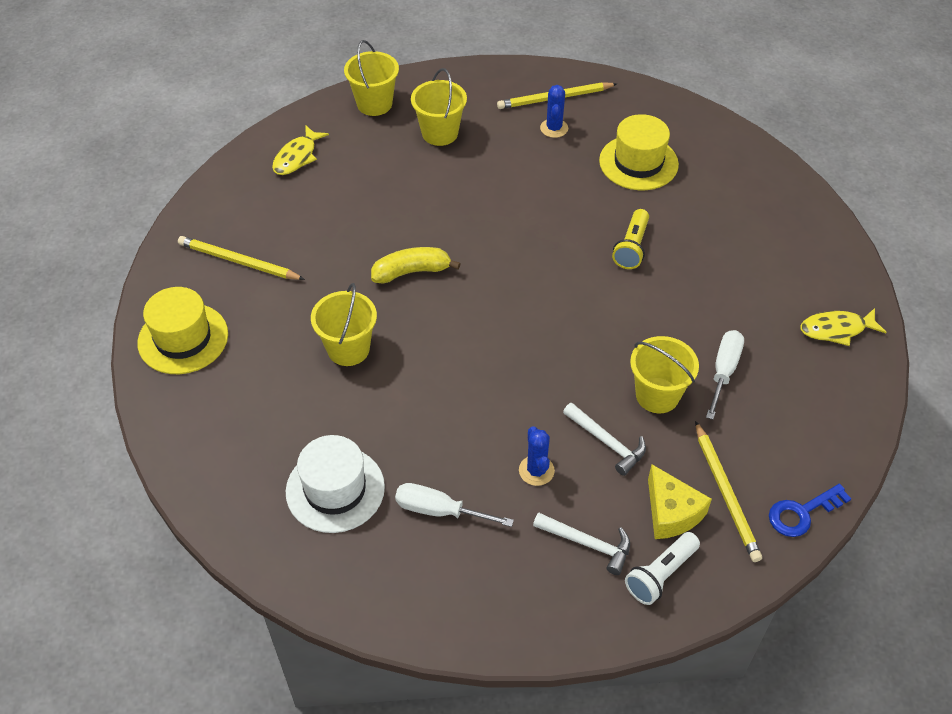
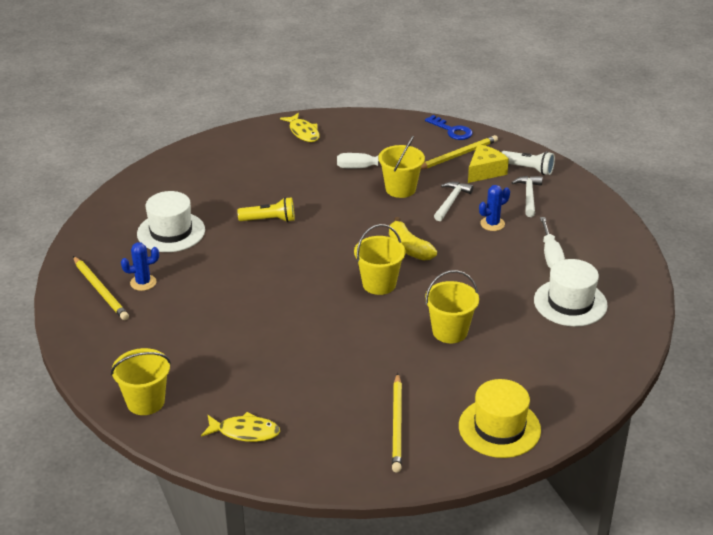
camera: 110 degrees left, 15 degrees down
(411, 271) = (352, 320): yellow banana -> yellow banana (409, 248)
(440, 133) = (174, 347): yellow bucket -> yellow bucket (379, 284)
(638, 162) = (171, 232): yellow hat -> white hat

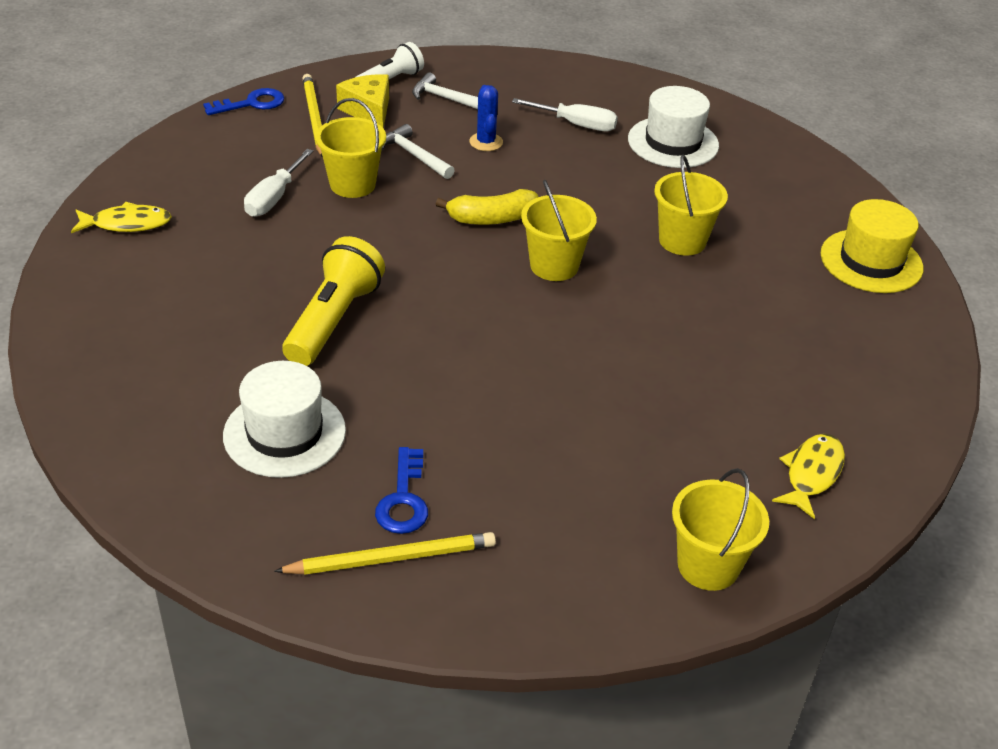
camera: 70 degrees left, 5 degrees up
(143, 283) = (403, 499): blue cactus -> blue key
(269, 220) = (334, 320): yellow flashlight -> yellow flashlight, size x1.56
(397, 425) = (841, 335): yellow pencil -> none

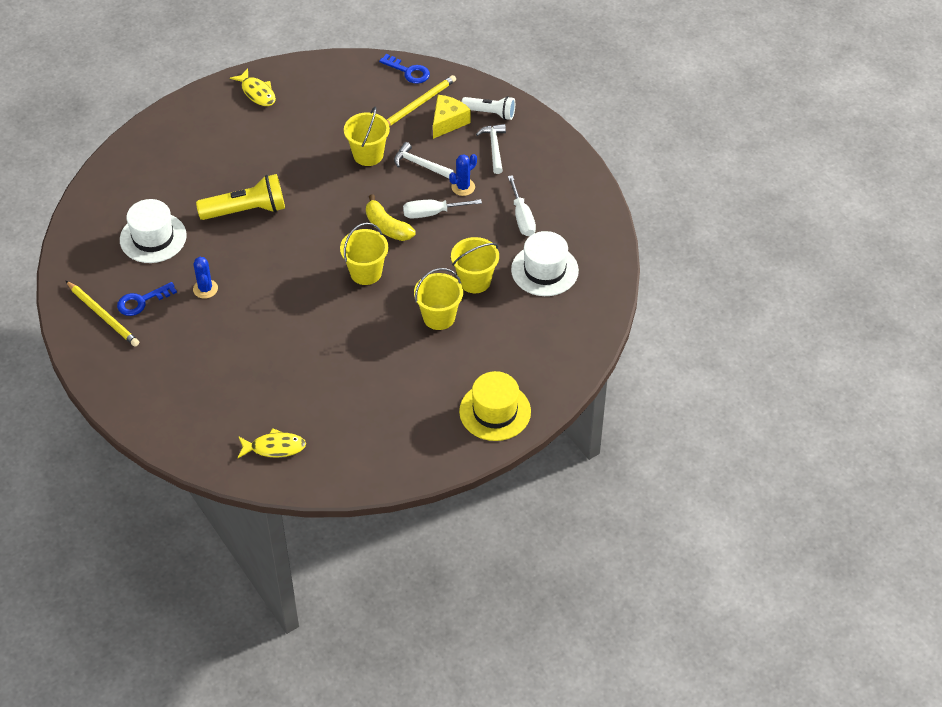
camera: 60 degrees right, 10 degrees up
(274, 198) = (328, 132): white screwdriver -> white screwdriver (432, 213)
(414, 155) = (420, 164): white hammer -> white hammer turned 75 degrees counterclockwise
(444, 420) = (205, 289): none -> blue cactus
(708, 565) = (178, 430): yellow bucket -> yellow bucket (475, 281)

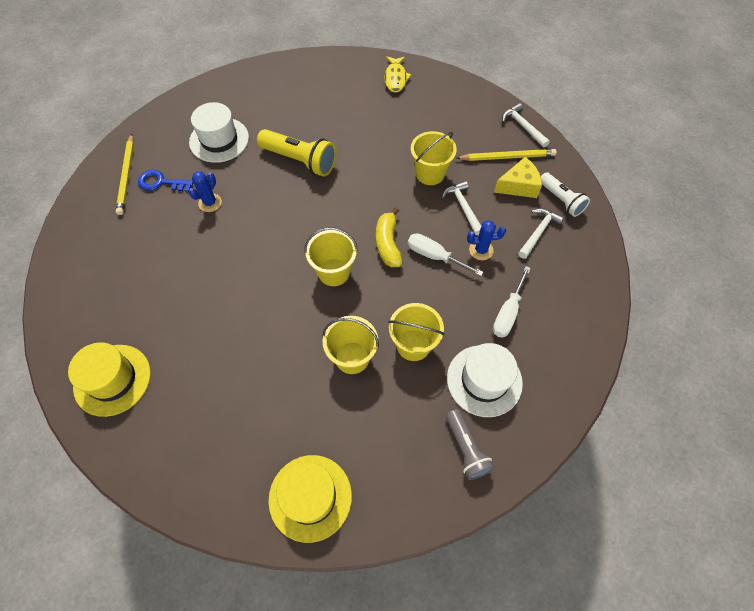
camera: 40 degrees right, 10 degrees up
(274, 447) = (112, 380): yellow fish -> yellow hat
(408, 71) = (523, 126): blue key -> white hammer
(569, 317) = (466, 449): none -> grey flashlight

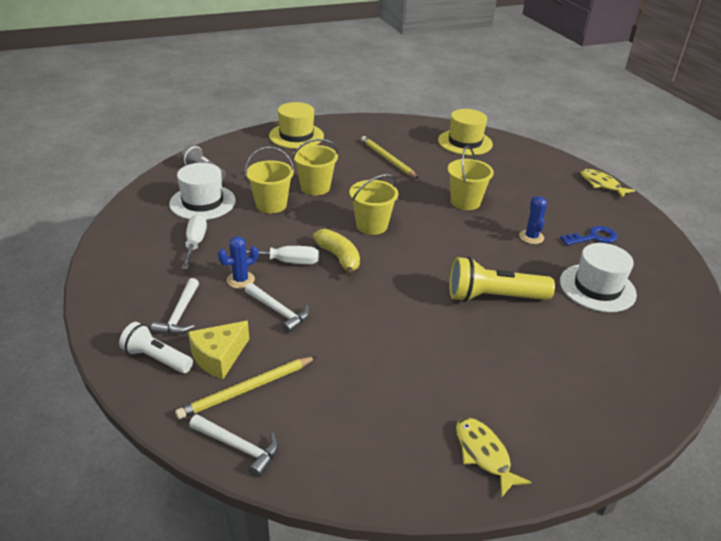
camera: 150 degrees right, 25 degrees down
(64, 240) = (601, 184): none -> yellow fish
(127, 176) = (628, 233): yellow pencil -> yellow pencil (387, 159)
(430, 174) = (338, 333): yellow bucket -> yellow bucket (465, 202)

